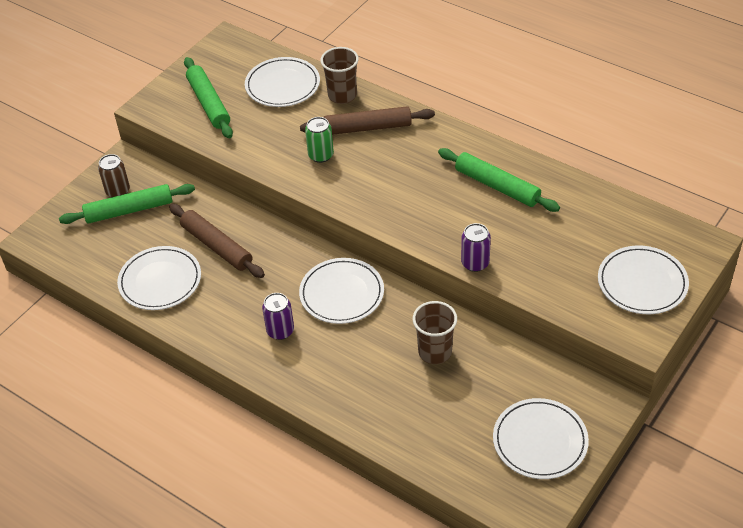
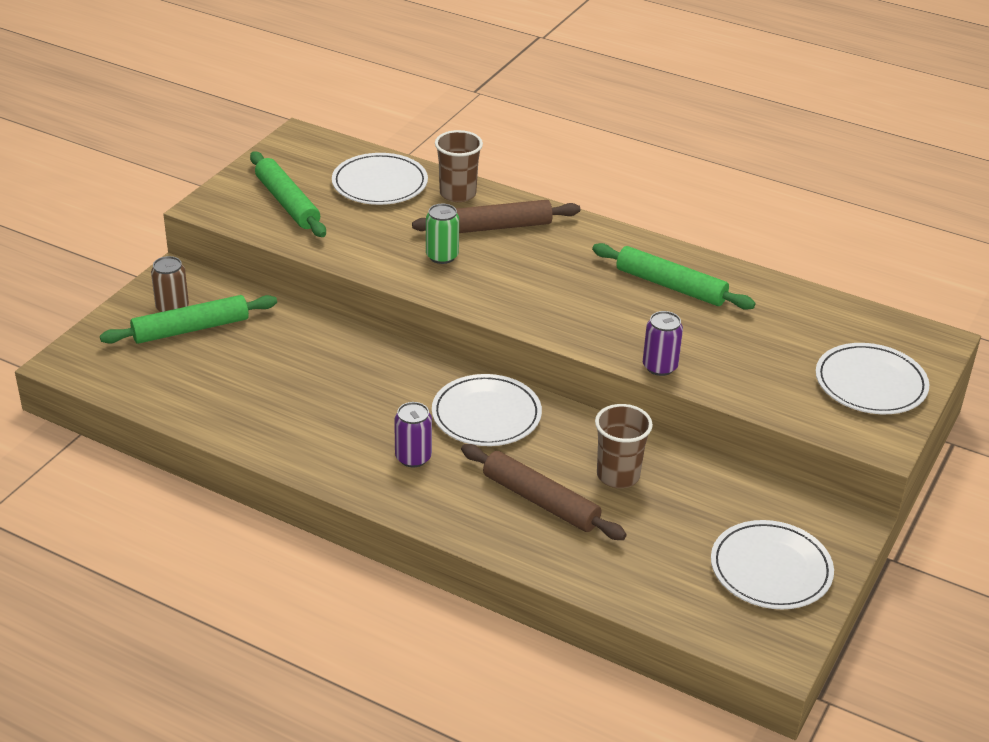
camera: 10 degrees left, 10 degrees down
(160, 281) = (244, 406): white plate -> none
(217, 246) = (314, 366): brown rolling pin -> brown rolling pin (540, 501)

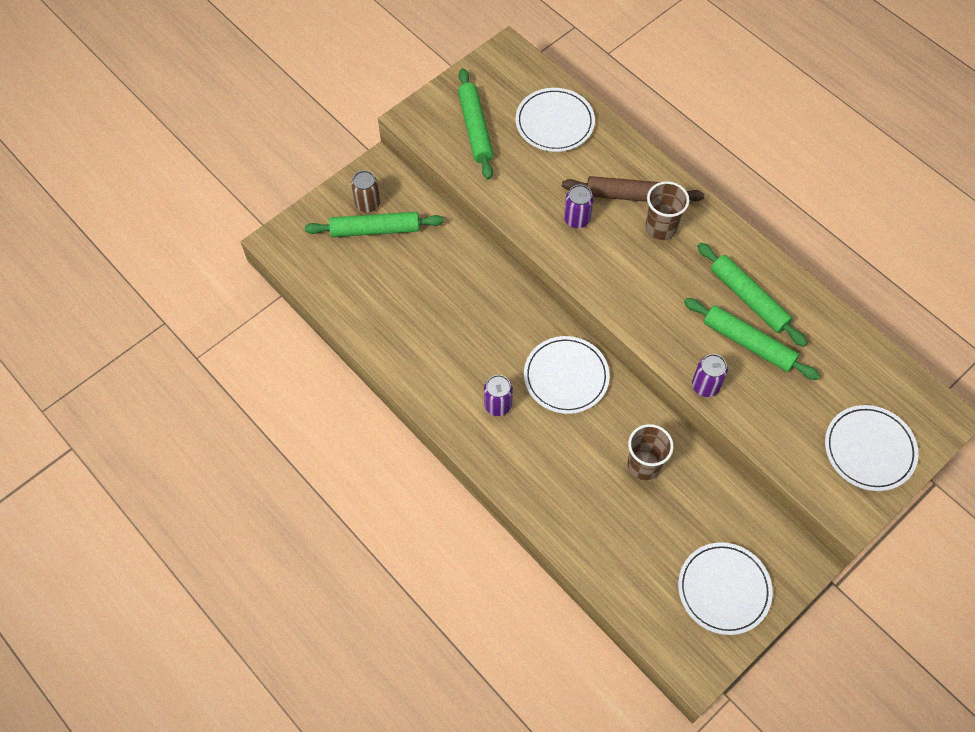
camera: 20 degrees right, 25 degrees up
(442, 256) = (577, 219): green can -> purple can
(458, 194) = (613, 149): brown cup -> brown cup (660, 228)
(540, 501) = (576, 474): brown rolling pin -> none
(689, 322) = (748, 343): none -> green rolling pin

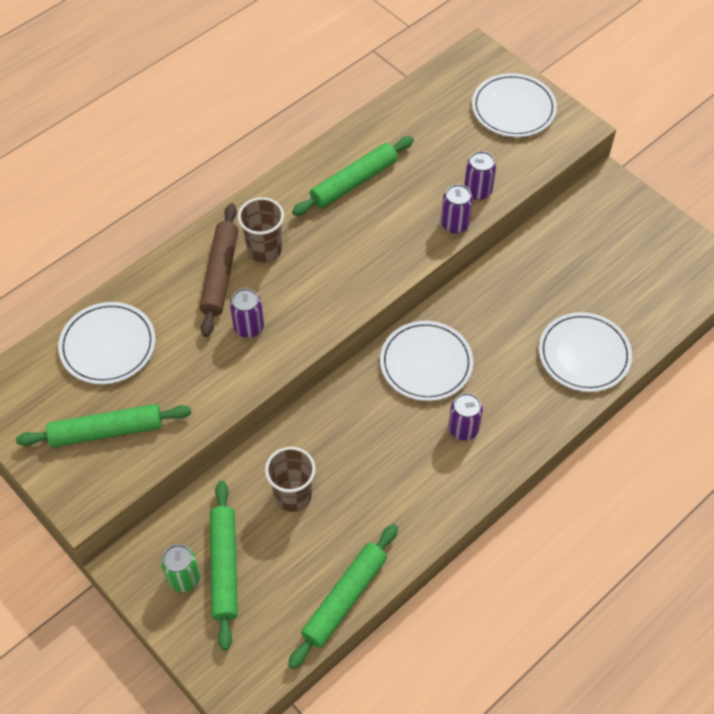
camera: 90 degrees left, 5 degrees down
(367, 204) = (184, 578): brown can -> green can
(643, 465) = (523, 298): brown cup -> brown cup (293, 495)
(724, 589) = (642, 243): white plate -> white plate (584, 354)
(748, 343) = (405, 186): green rolling pin -> green rolling pin (345, 598)
(750, 408) = (478, 191): none -> purple can

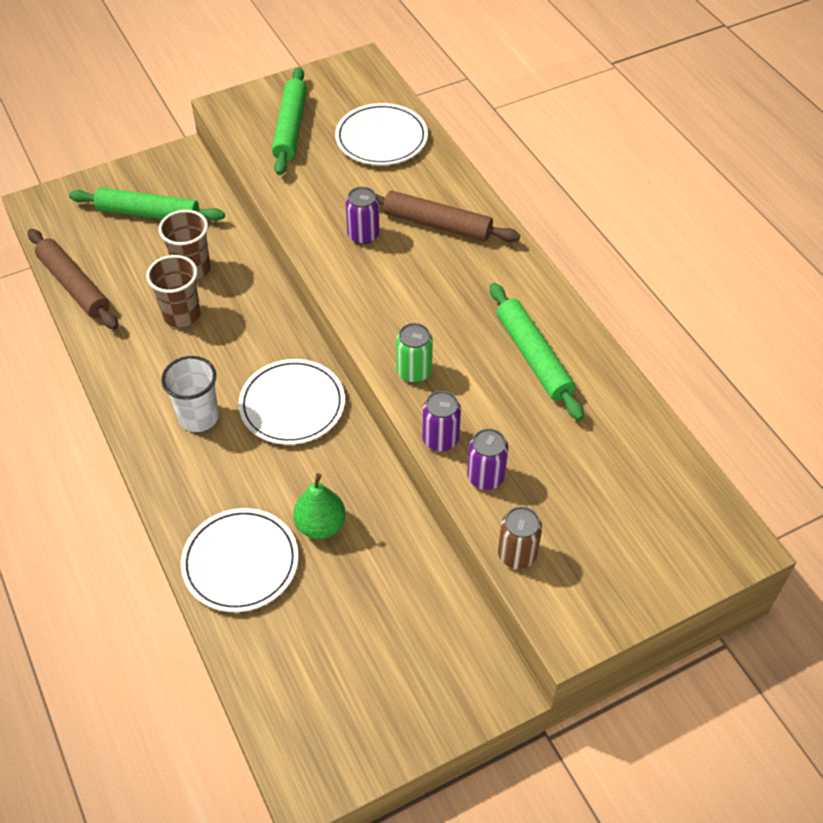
camera: 105 degrees right, 5 degrees down
(184, 578) = (153, 188): green can -> green can (414, 372)
(264, 250) = (457, 263): brown cup -> brown cup (182, 315)
(345, 598) = (74, 286): green rolling pin -> brown rolling pin
(463, 429) = (199, 417): purple can -> white cup
(513, 108) = (622, 559): white plate -> none
(531, 312) = (320, 525): none -> green pear
(534, 163) = (517, 554): none -> brown can

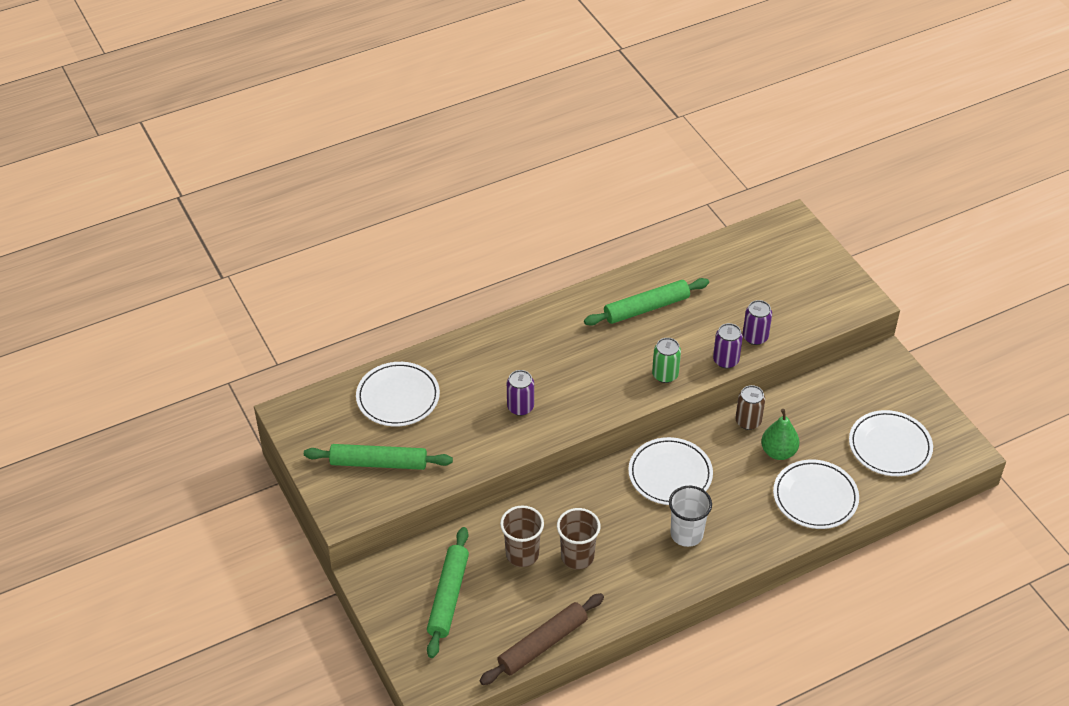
camera: 90 degrees left, 5 degrees down
(323, 670) = (890, 446): none -> white plate
(437, 224) = (508, 360): brown rolling pin -> none
(517, 554) = (814, 323): brown can -> brown can (748, 421)

